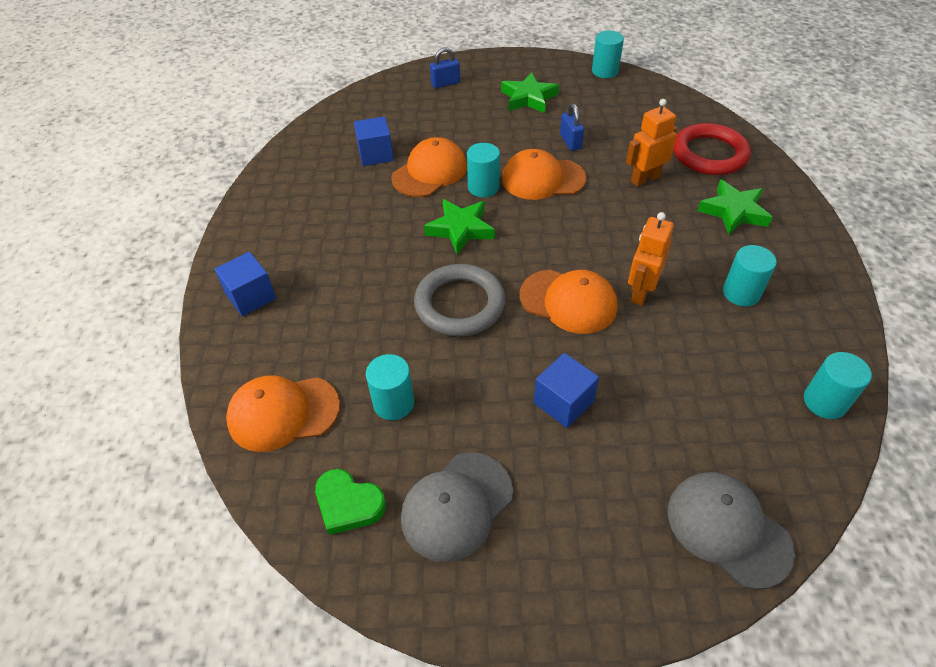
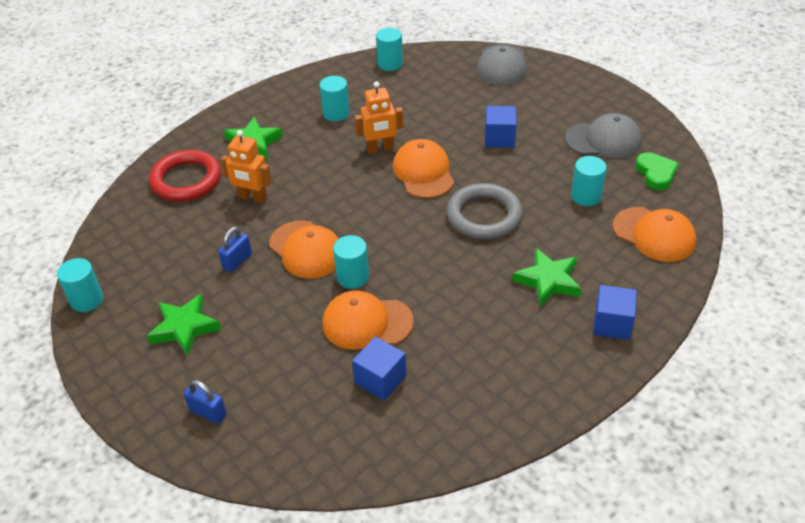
camera: 130 degrees left, 5 degrees down
(460, 229) = (415, 259): green star -> green star (548, 281)

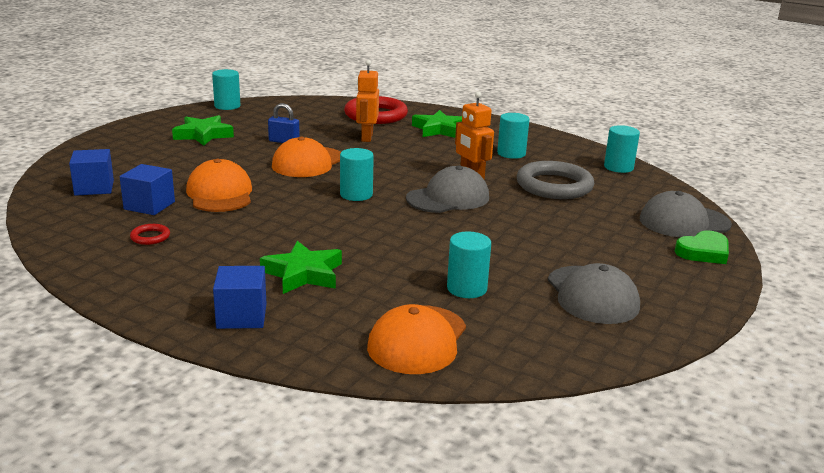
camera: 70 degrees right, 20 degrees down
(208, 412) = (114, 152): blue padlock -> none
(352, 277) = (278, 183): turquoise cylinder -> turquoise cylinder (356, 194)
(423, 172) = (448, 198): orange cap -> grey cap
(456, 379) = (150, 237): none -> red ring
(484, 215) = (396, 232): grey ring -> grey ring (554, 186)
(499, 138) = (538, 231): blue cube -> blue cube (94, 188)
(656, 173) = (549, 337): green heart -> green heart (703, 252)

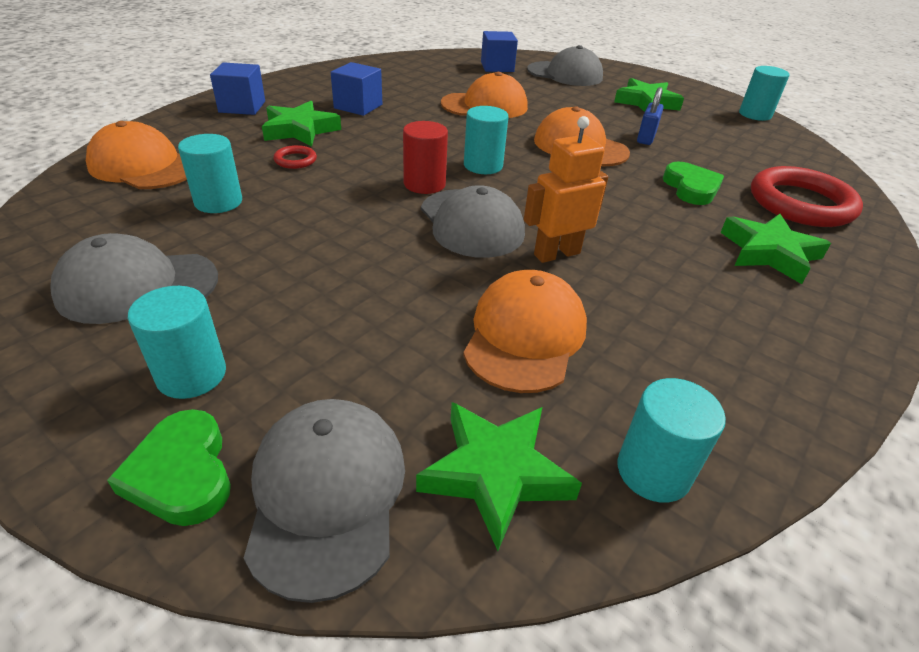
camera: 95 degrees right, 15 degrees up
(122, 159) = (565, 74): none -> grey cap
(149, 205) = (459, 82): blue cube -> blue cube (358, 106)
(150, 237) = (395, 83): red ring -> red ring (295, 160)
(366, 137) = (691, 188): orange robot -> green heart
(397, 214) = (424, 184): none -> red cylinder
(511, 153) = (680, 314): turquoise cylinder -> turquoise cylinder (192, 375)
(554, 186) = (525, 335): grey ring -> orange cap
(644, 193) = (496, 473): none -> green star

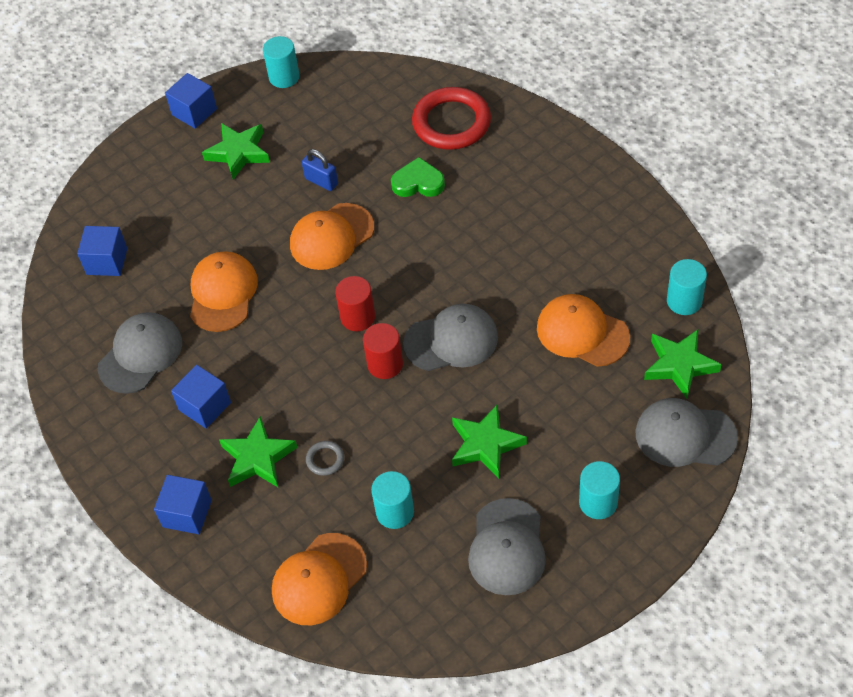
camera: 70 degrees left, 15 degrees up
(182, 473) = (667, 497): green heart -> none
(295, 160) = (325, 459): red ring -> grey ring
(483, 166) = (358, 317): turquoise cylinder -> red cylinder
(556, 254) = (498, 296): orange robot -> none
(565, 74) = (144, 201): grey cap -> grey cap (140, 354)
(674, 84) = (194, 112): none -> blue cube
(769, 253) = (513, 172): green star -> green star (485, 444)

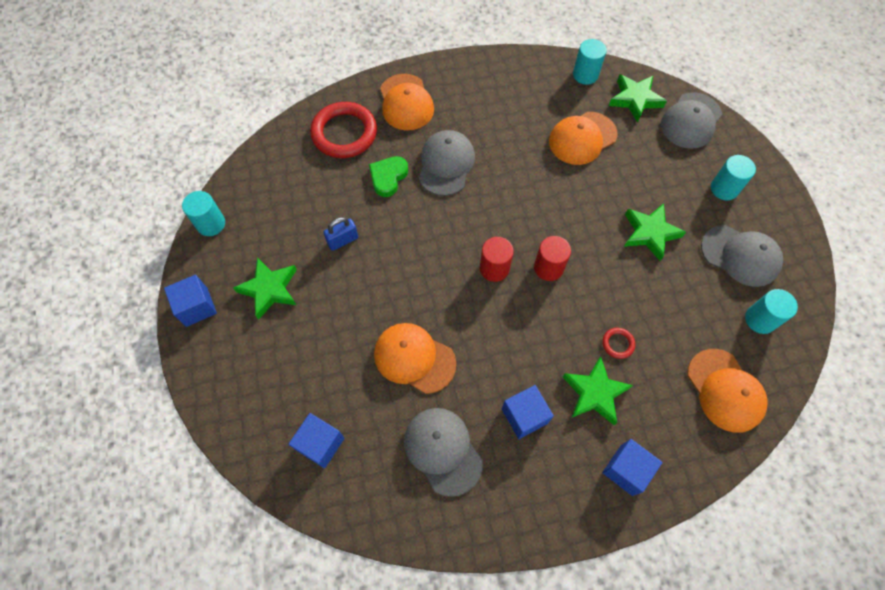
camera: 70 degrees left, 10 degrees up
(325, 459) = (618, 344): grey ring -> red ring
(331, 237) = (404, 255): orange cap -> orange cap (406, 102)
(395, 512) = (684, 314): turquoise cylinder -> turquoise cylinder (760, 319)
(451, 340) = (548, 216): grey cap -> grey cap (446, 164)

